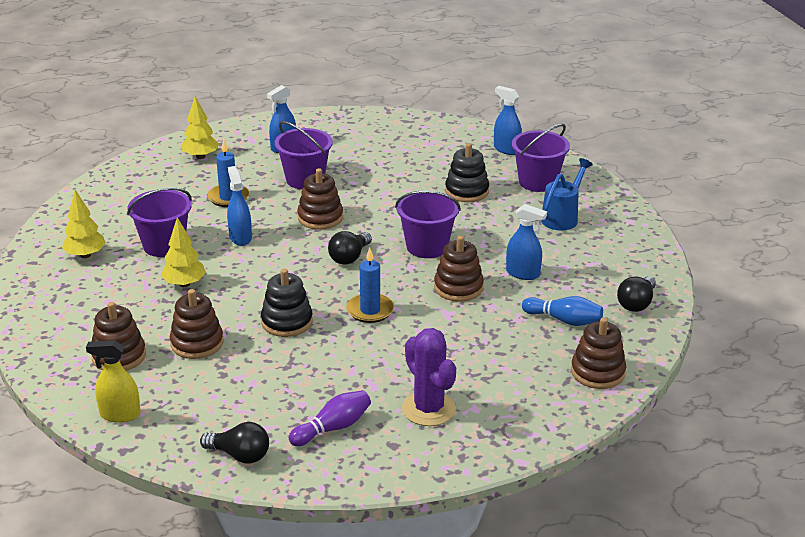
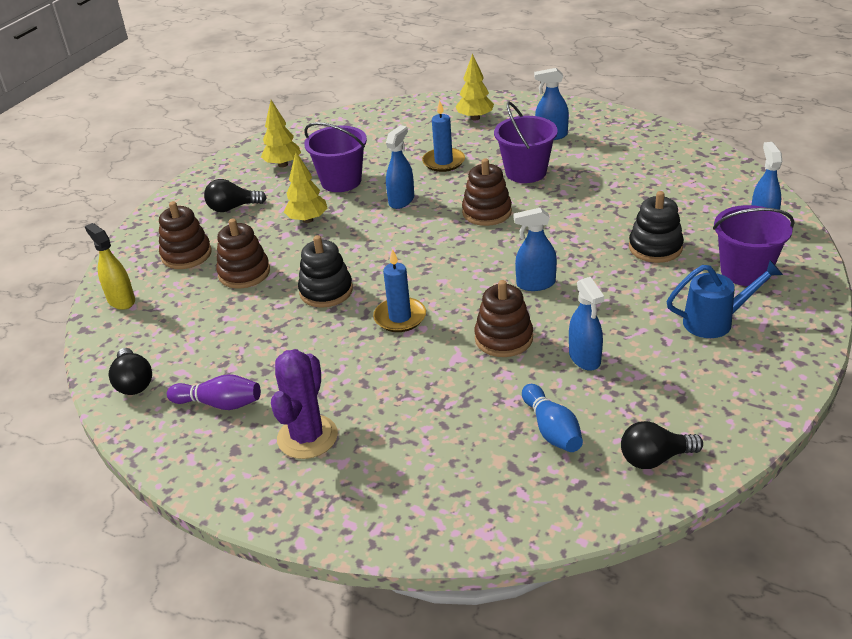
camera: 50 degrees right, 5 degrees up
(349, 257) = (456, 260): black light bulb -> black light bulb (233, 208)
(427, 247) = (535, 284): purple bucket -> blue spray bottle
(597, 372) = (501, 505): brown stacking toy -> none

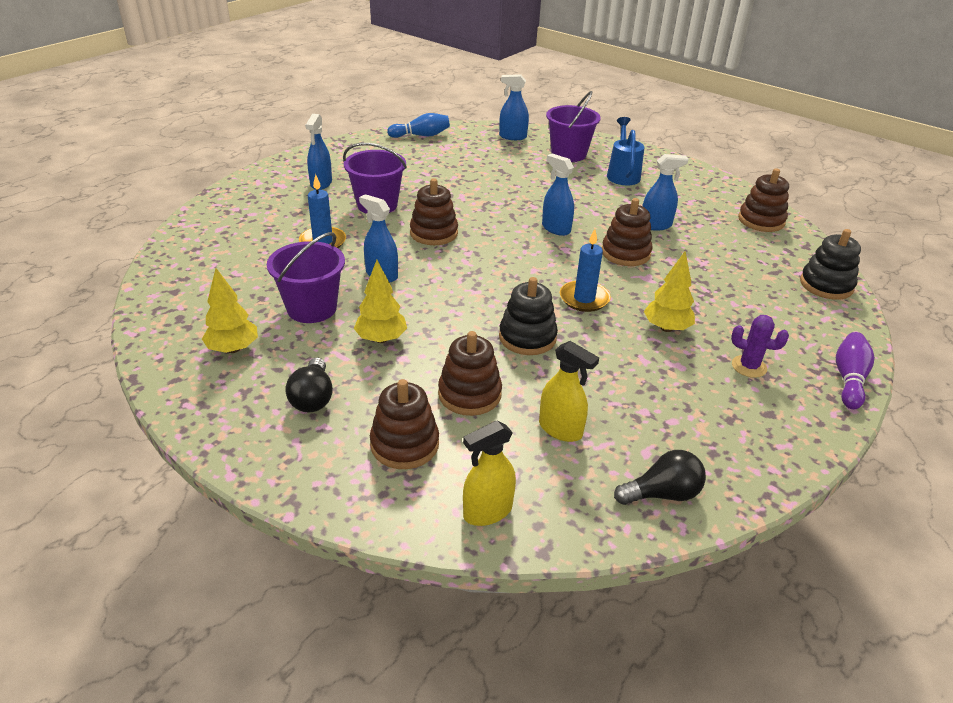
camera: 85 degrees left, 0 degrees up
(205, 323) = (560, 429): none -> yellow spray bottle
(219, 404) = (702, 422): purple bowling pin -> purple bowling pin (849, 379)
(307, 437) = (749, 366): purple cactus -> purple cactus, size x0.60
(475, 118) = (247, 213): yellow tree -> yellow tree (666, 328)
(535, 284) = (556, 228): blue spray bottle -> blue spray bottle turned 135 degrees clockwise
(552, 429) = (734, 251): blue bowling pin -> blue bowling pin (421, 135)
(655, 247) = (526, 176): black stacking toy -> black stacking toy (826, 285)
(655, 458) = (761, 221): black light bulb -> brown stacking toy

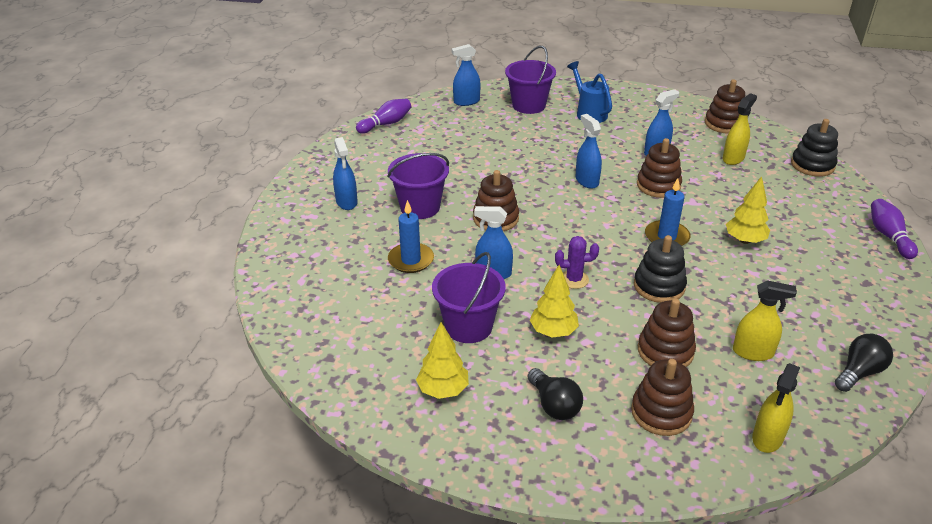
camera: 25 degrees left, 0 degrees up
(421, 135) = (386, 124): blue bowling pin -> purple bowling pin
(556, 228) = (586, 181): blue spray bottle -> blue spray bottle turned 45 degrees clockwise
(736, 253) = (733, 158): none -> yellow spray bottle
(749, 366) = (823, 251): purple cactus -> purple cactus (574, 279)

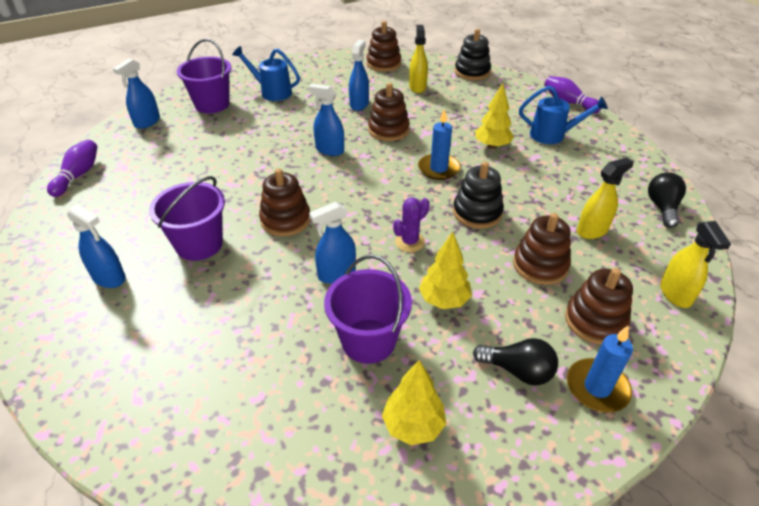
camera: 40 degrees left, 5 degrees up
(411, 260) = (243, 304): blue candle -> blue candle (597, 387)
(825, 258) = (552, 135): none -> blue watering can

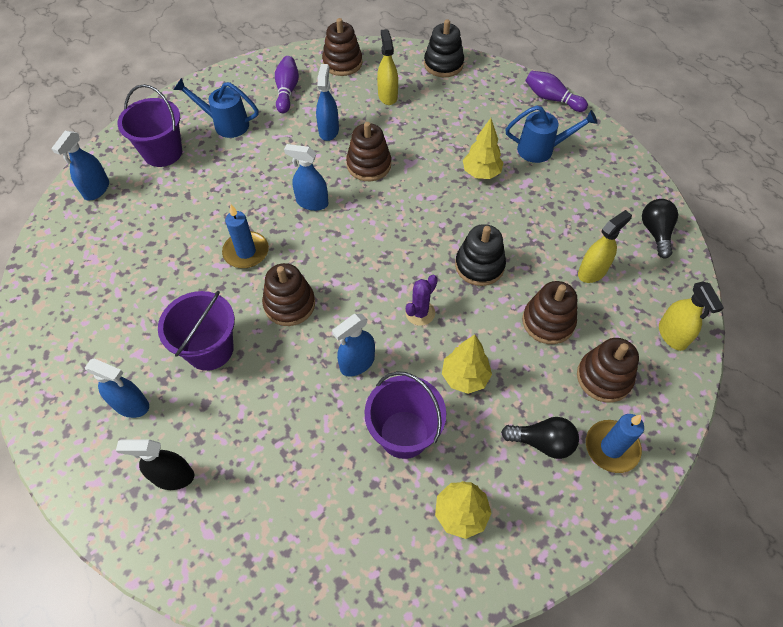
camera: 10 degrees left, 15 degrees up
(78, 175) = (46, 278): purple bowling pin -> purple bowling pin (287, 91)
(123, 343) = (173, 476): none -> black spray bottle
(438, 169) = (431, 213): blue candle -> blue candle (246, 252)

